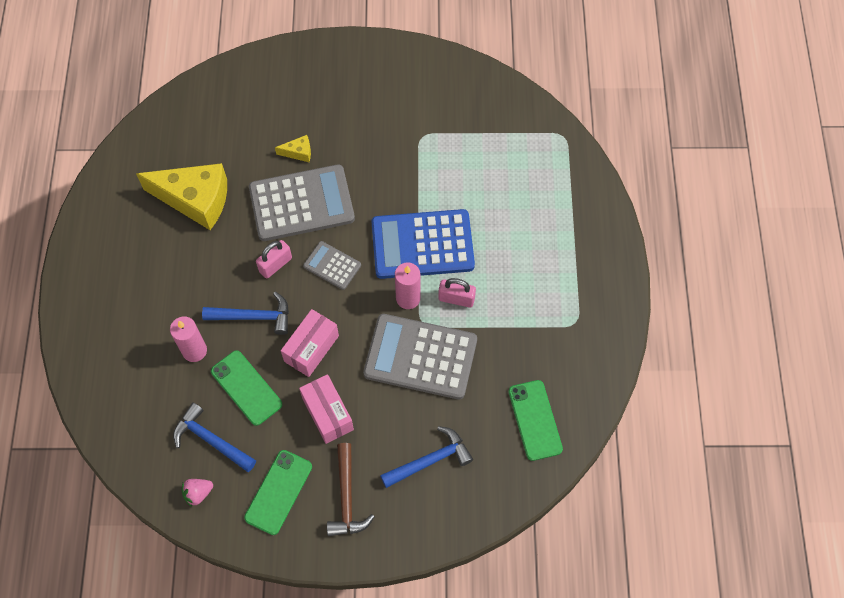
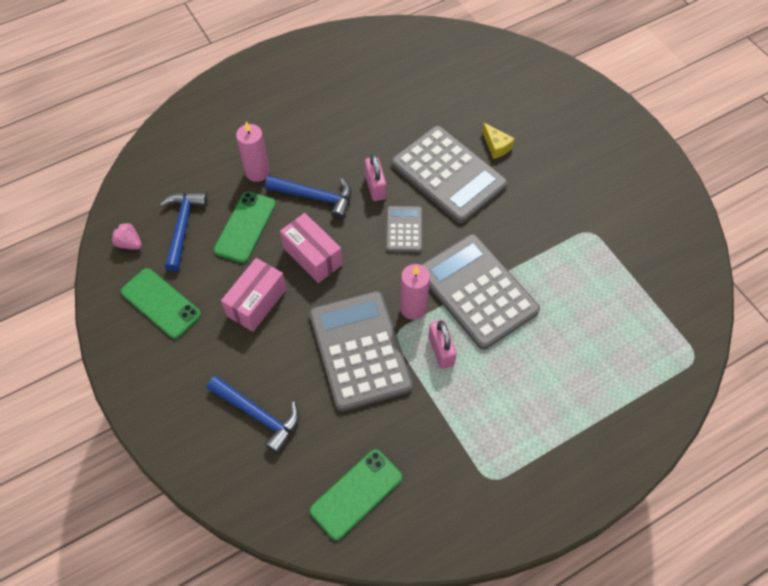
camera: 60 degrees right, 5 degrees down
(195, 200) = (396, 99): yellow cheese -> none
(254, 317) = (315, 197): blue hammer -> blue hammer turned 45 degrees counterclockwise
(275, 265) = (375, 187): pink padlock -> pink padlock turned 60 degrees clockwise
(278, 492) = (161, 303): green phone -> green phone turned 45 degrees clockwise
(311, 348) = (312, 256): pink box -> pink box turned 45 degrees clockwise
(346, 498) = (183, 361): brown hammer -> none
(422, 244) = (477, 291): blue calculator -> grey calculator

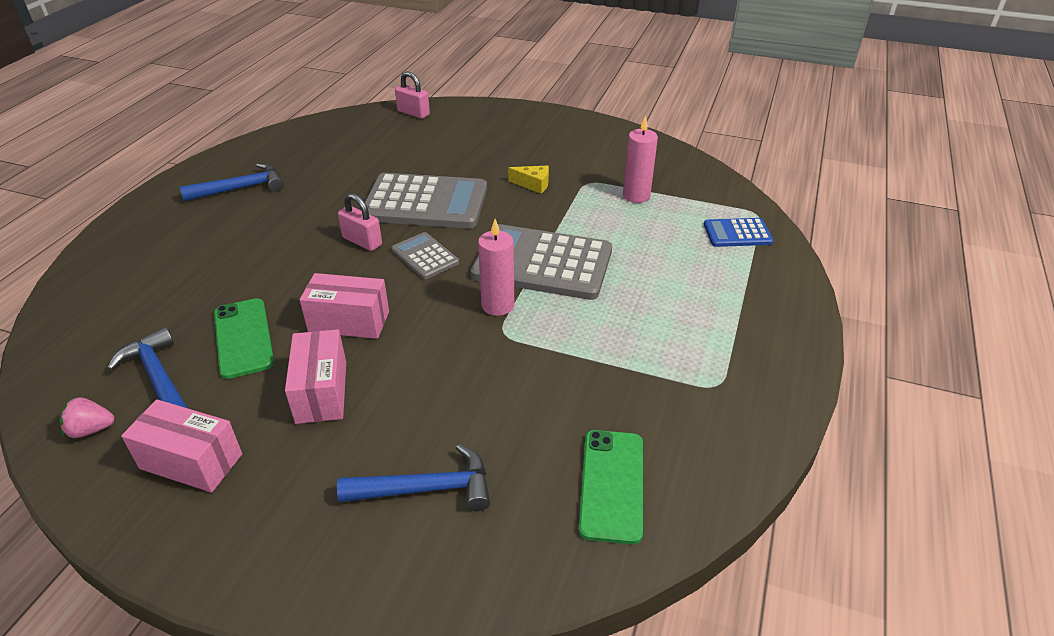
camera: 40 degrees left, 20 degrees down
(161, 303) = (191, 461): green phone -> pink box
(257, 172) = (215, 289): pink candle -> pink candle (636, 195)
(315, 197) = (305, 277): blue hammer -> blue hammer (241, 188)
(360, 350) = (481, 365): grey calculator -> none
(441, 350) = (559, 320): pink padlock -> pink padlock (413, 113)
(496, 146) = (448, 168): yellow cheese -> yellow cheese (533, 184)
(654, 365) = (737, 233): none -> blue calculator

